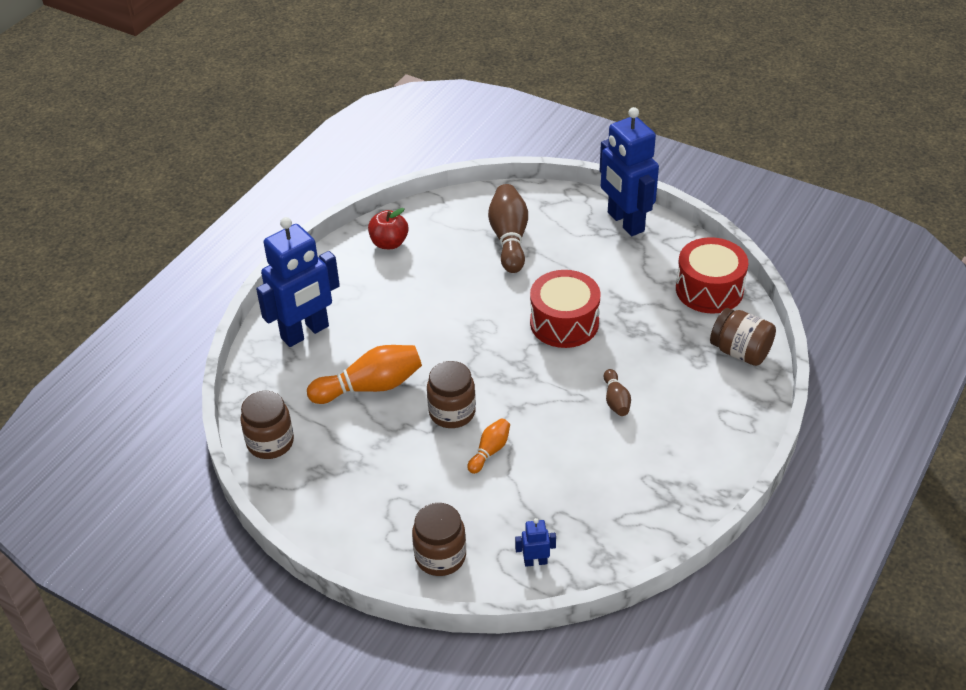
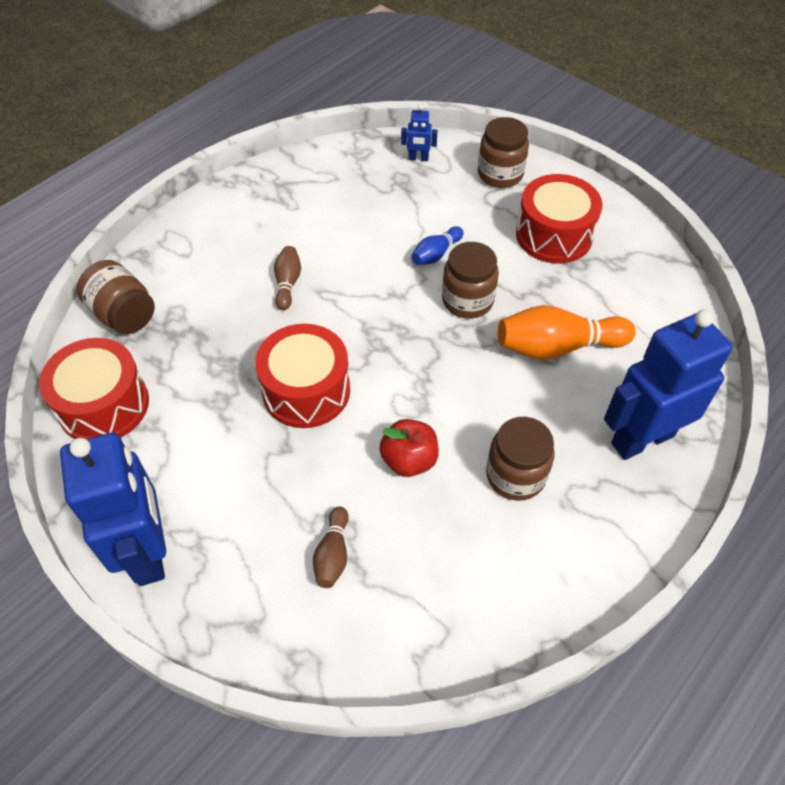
camera: 170 degrees left, 10 degrees up
(270, 442) = (669, 301): brown jar -> brown jar (515, 475)
(377, 491) = (554, 235): none -> red drum
(389, 243) = (519, 585): red apple -> red apple (409, 460)
(490, 451) = (436, 254): orange bowling pin -> blue bowling pin
(509, 238) = (333, 554): brown bowling pin -> brown bowling pin, size x0.54

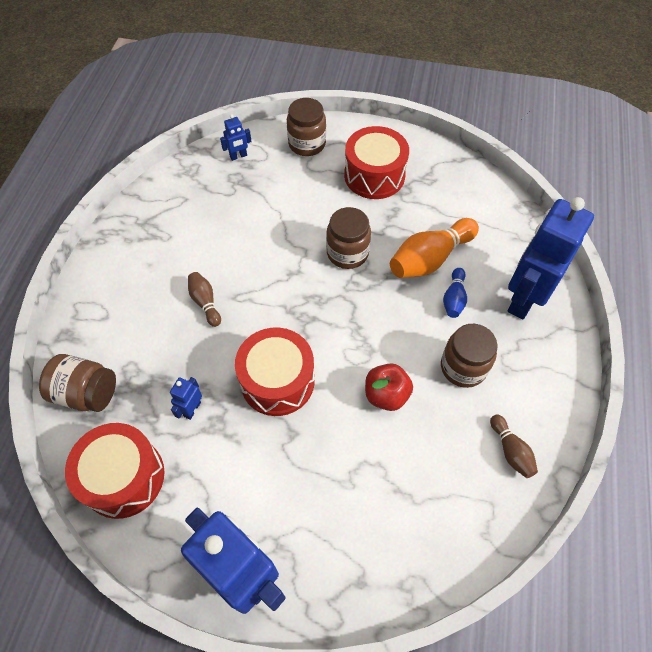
camera: 30 degrees left, 5 degrees up
(206, 376) = (192, 409): none -> blue robot
(333, 554) = (380, 495): brown bowling pin -> brown bowling pin (511, 451)
(436, 254) = (301, 227): blue bowling pin -> blue bowling pin (454, 299)

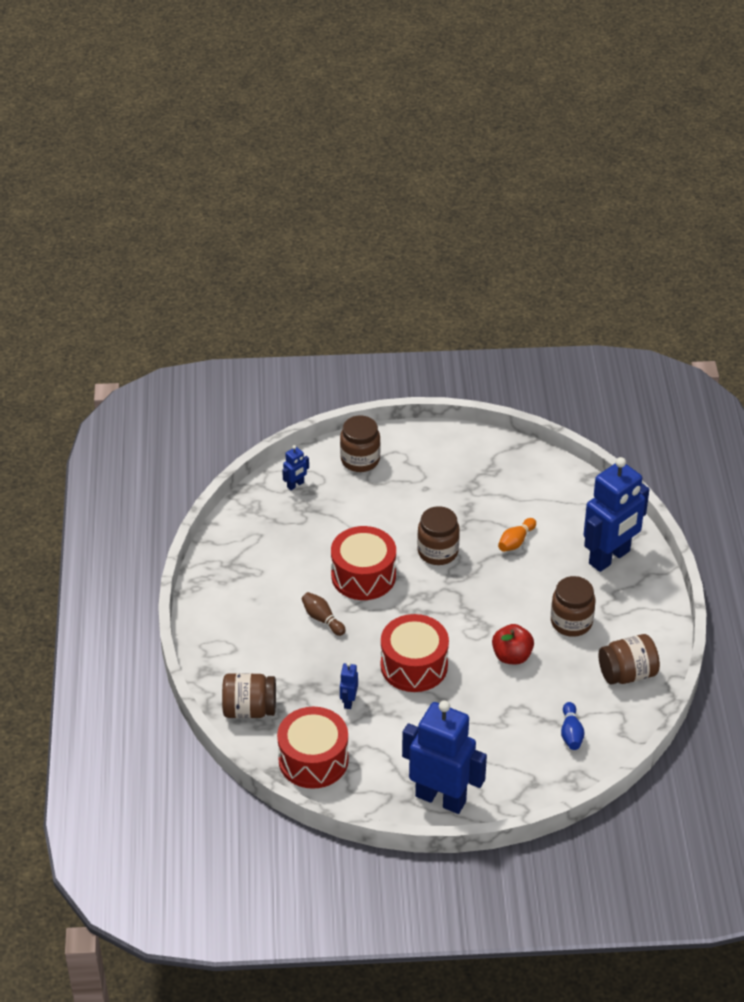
camera: 15 degrees left, 15 degrees down
(374, 175) = (438, 477): red drum -> red drum (363, 576)
(430, 259) = (516, 541): orange bowling pin -> orange bowling pin, size x0.54
(454, 299) = (547, 570): blue bowling pin -> blue bowling pin (571, 733)
(511, 451) = (627, 674): brown bowling pin -> brown jar
(524, 298) = (610, 557): blue robot -> blue robot turned 150 degrees counterclockwise

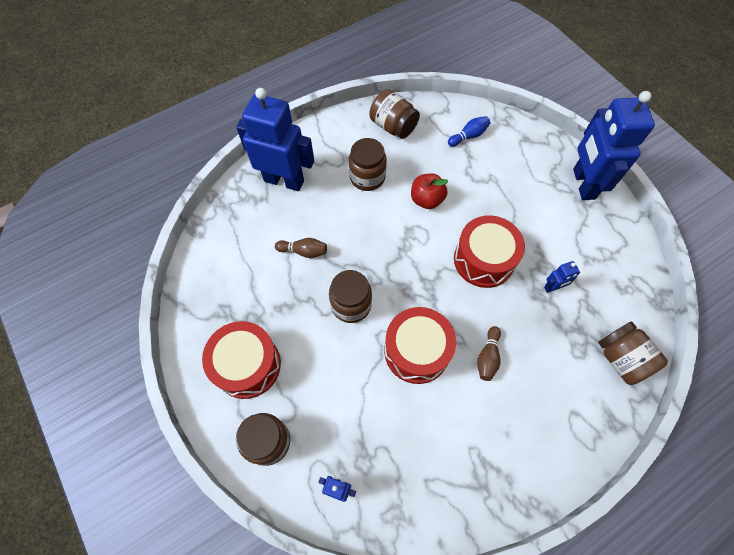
camera: 120 degrees left, 20 degrees up
(313, 760) = (624, 281): red drum -> red drum (247, 365)
(516, 541) = (303, 251): orange bowling pin -> brown bowling pin

